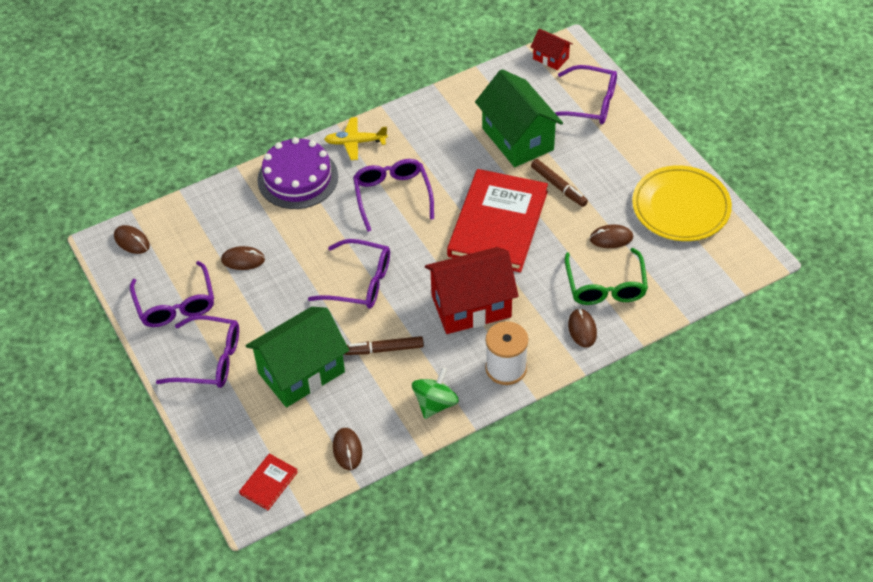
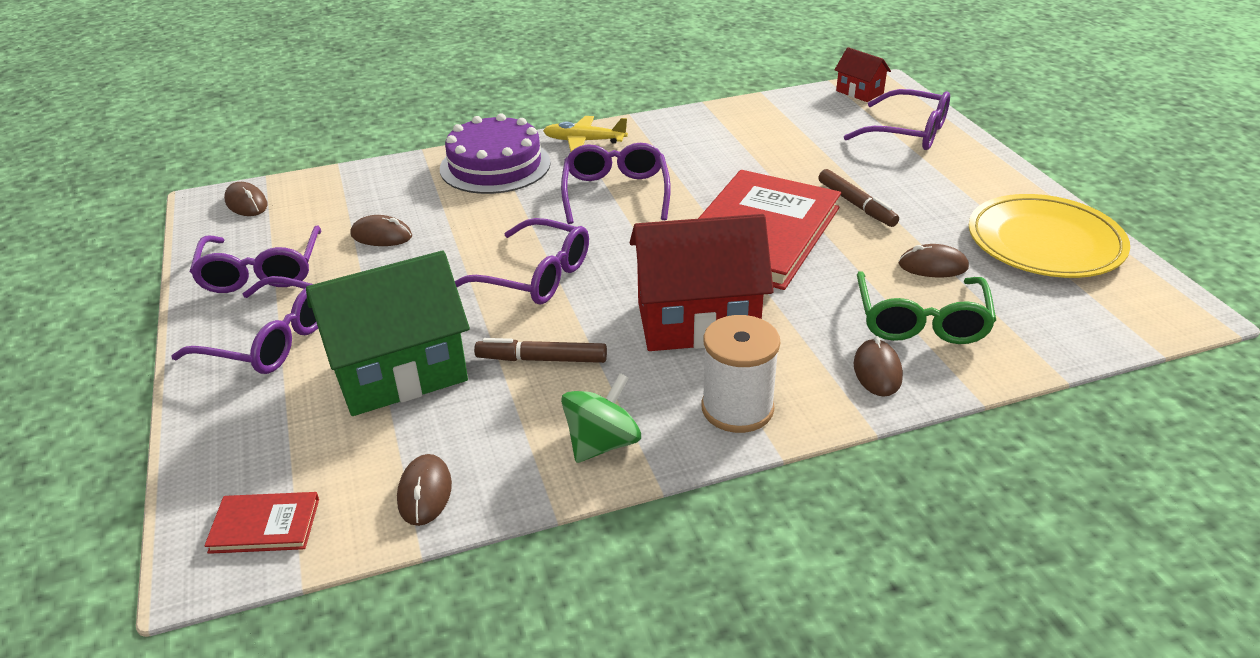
camera: 10 degrees right, 15 degrees down
(269, 483) = (265, 525): red book -> red book turned 45 degrees clockwise
(517, 139) = (804, 155): green house -> none

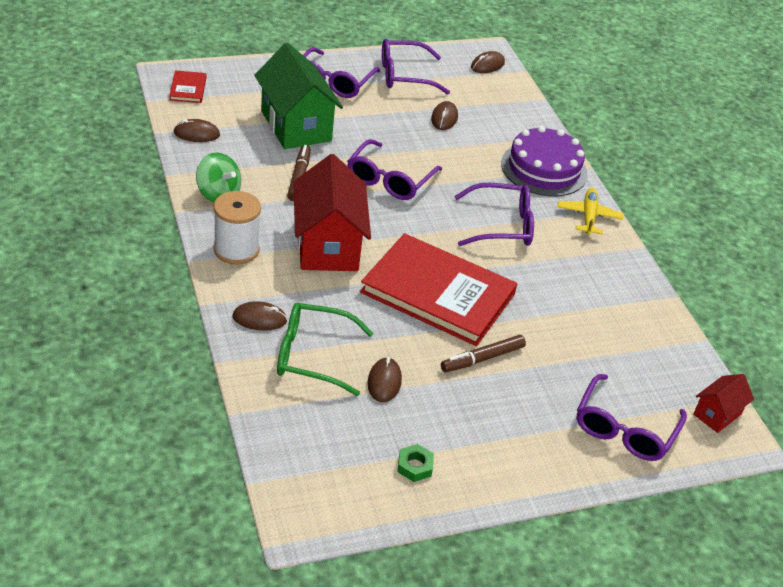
camera: 85 degrees right, 5 degrees up
(1045, 242) = (414, 466): yellow plate -> green nut

